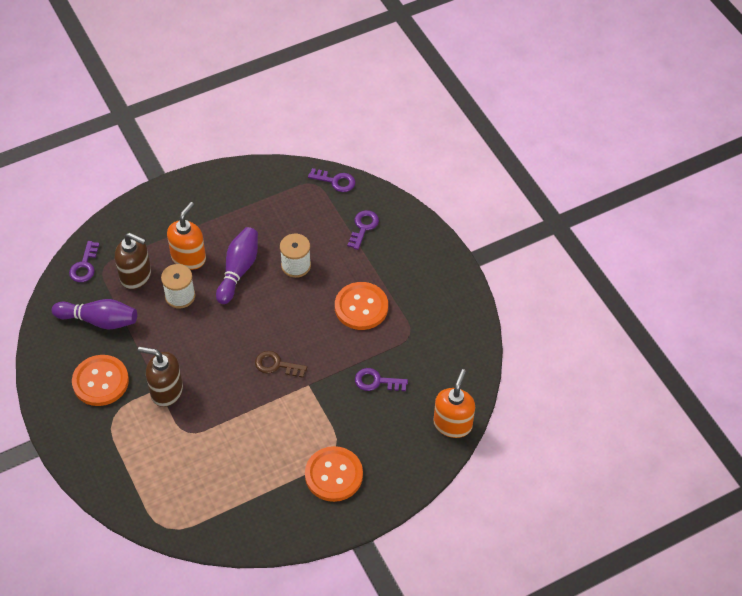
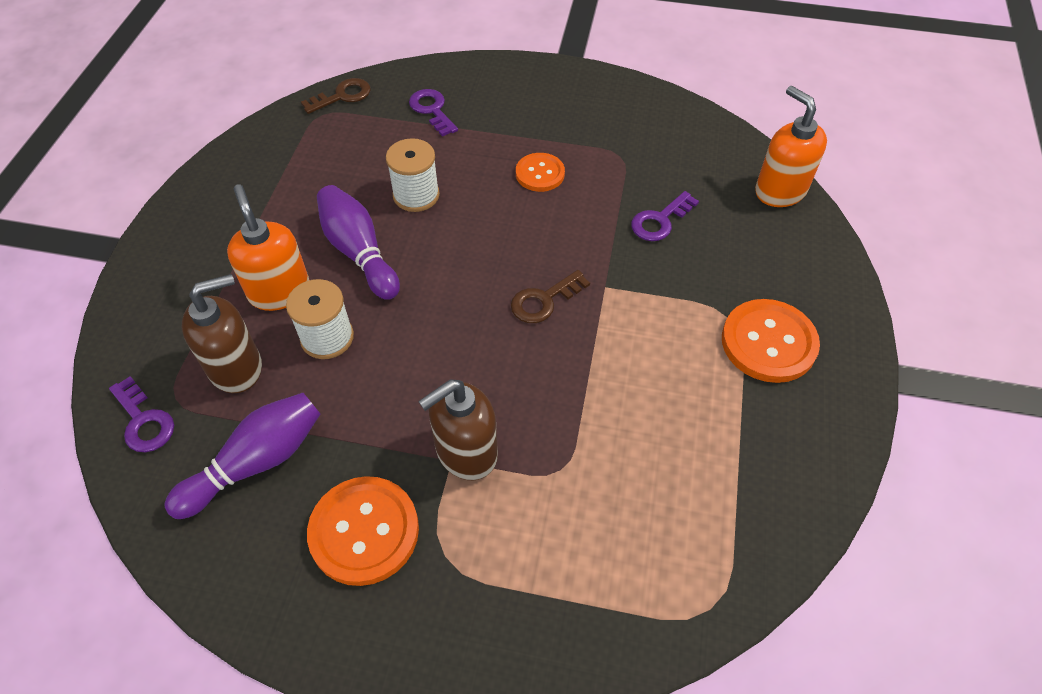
camera: 50 degrees left, 0 degrees up
(335, 181) = (342, 96): purple key -> brown key
(361, 307) = (540, 174): orange button -> orange button, size x0.61

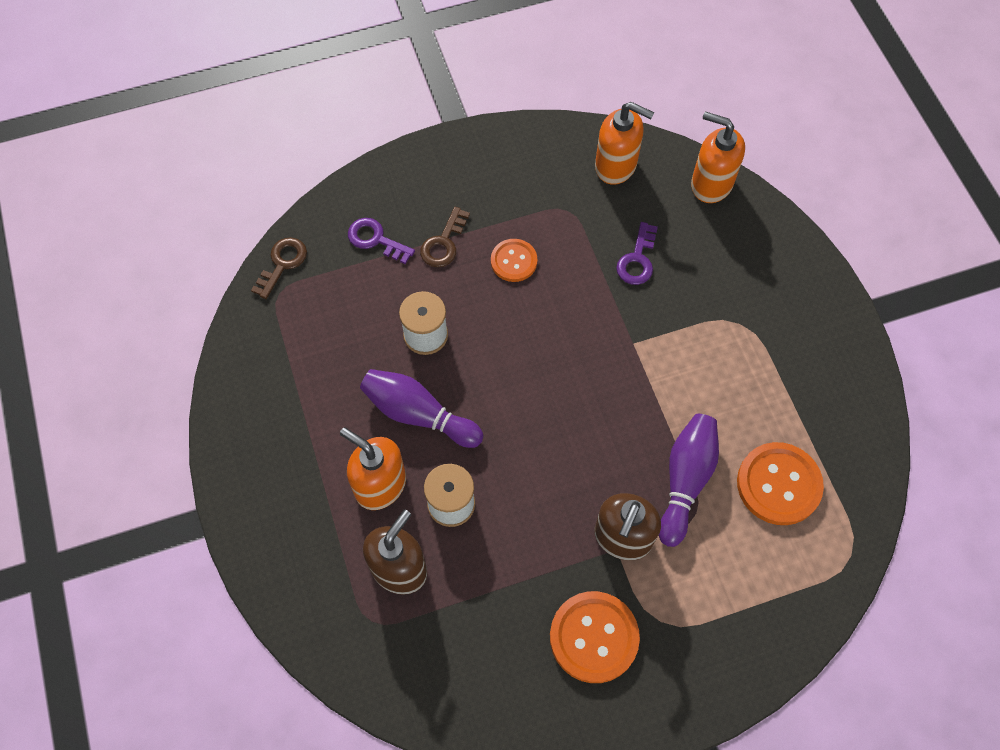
camera: 30 degrees left, 10 degrees up
(144, 421) = (362, 652): purple key -> none
(256, 462) = (477, 633): purple bowling pin -> purple bowling pin (685, 481)
(544, 300) = (595, 380): brown key -> brown key (443, 243)
(692, 141) = (616, 166): none -> orange soap dispenser
(768, 342) = (777, 330): orange button -> orange button (778, 484)

